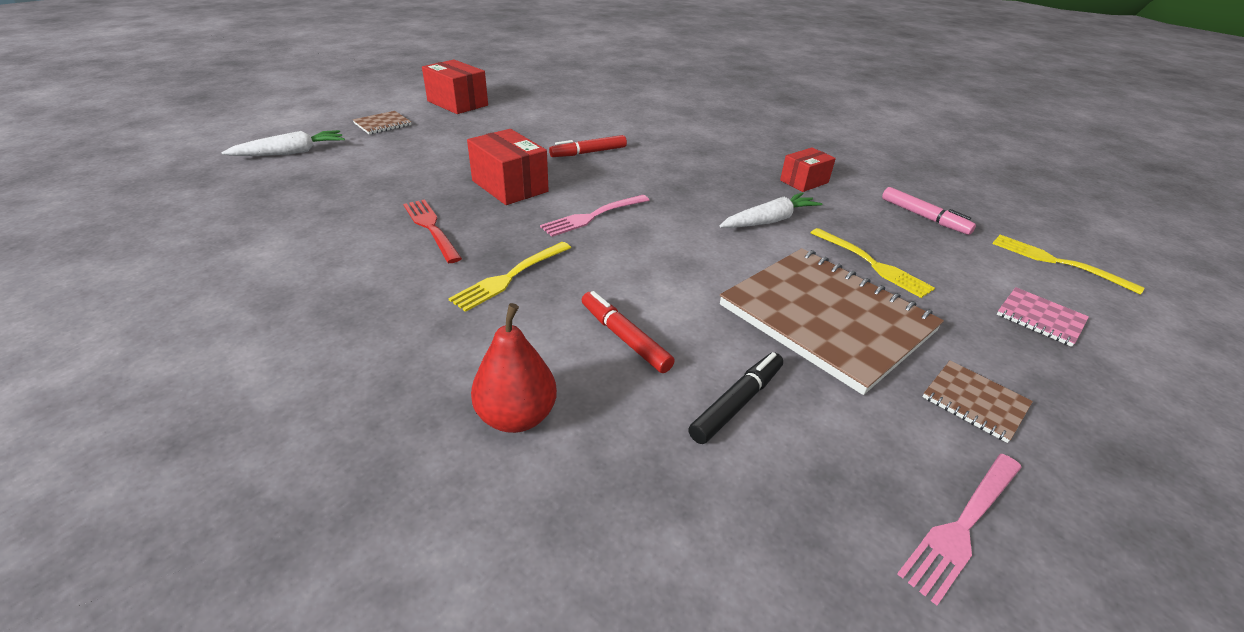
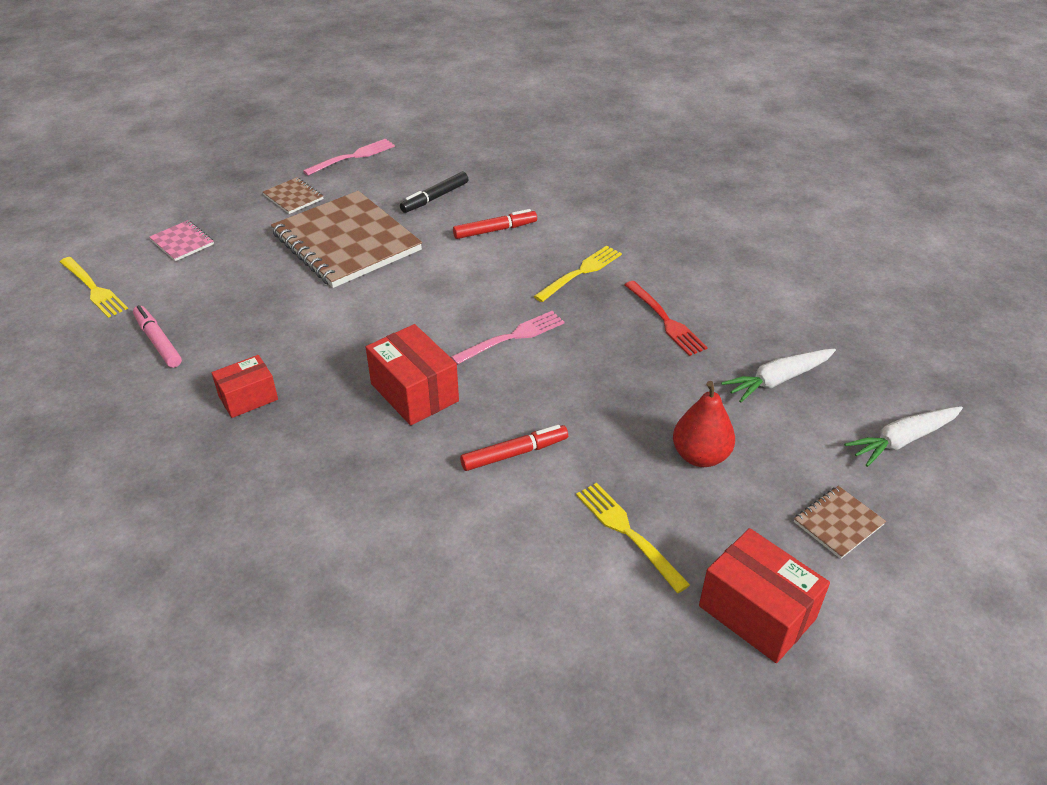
camera: 175 degrees left, 5 degrees up
(510, 186) = (606, 381): red box -> red box (414, 392)
(517, 416) = (559, 193): red pear -> red pear (700, 456)
(624, 337) = (495, 230): red marker -> red marker turned 75 degrees counterclockwise
(769, 221) = (332, 334): white carrot -> white carrot (778, 380)
(872, 264) = (269, 286): yellow fork -> yellow fork (628, 533)

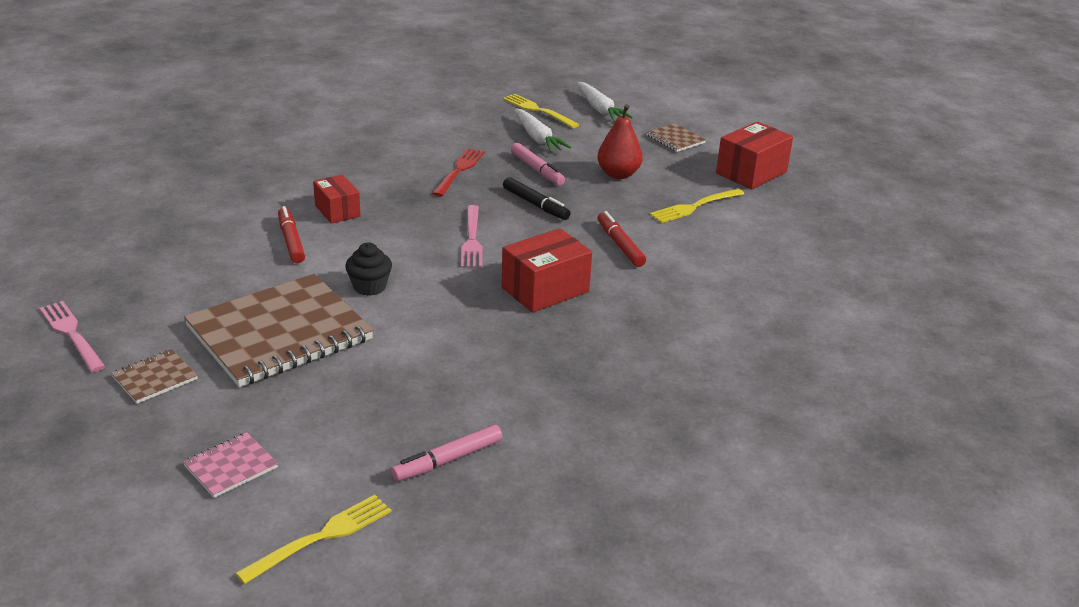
camera: 90 degrees left, 10 degrees down
(248, 398) = (549, 385): red box -> red box (337, 211)
(418, 280) = (369, 287): none -> black cupcake
(435, 198) = (207, 275): black marker -> black marker (535, 205)
(512, 337) = (472, 239): pink fork -> pink fork turned 150 degrees counterclockwise
(580, 272) = (380, 201): yellow fork -> yellow fork (538, 110)
(665, 320) = (459, 171): red fork -> red fork turned 45 degrees counterclockwise
(687, 381) = (537, 170): none -> pink marker

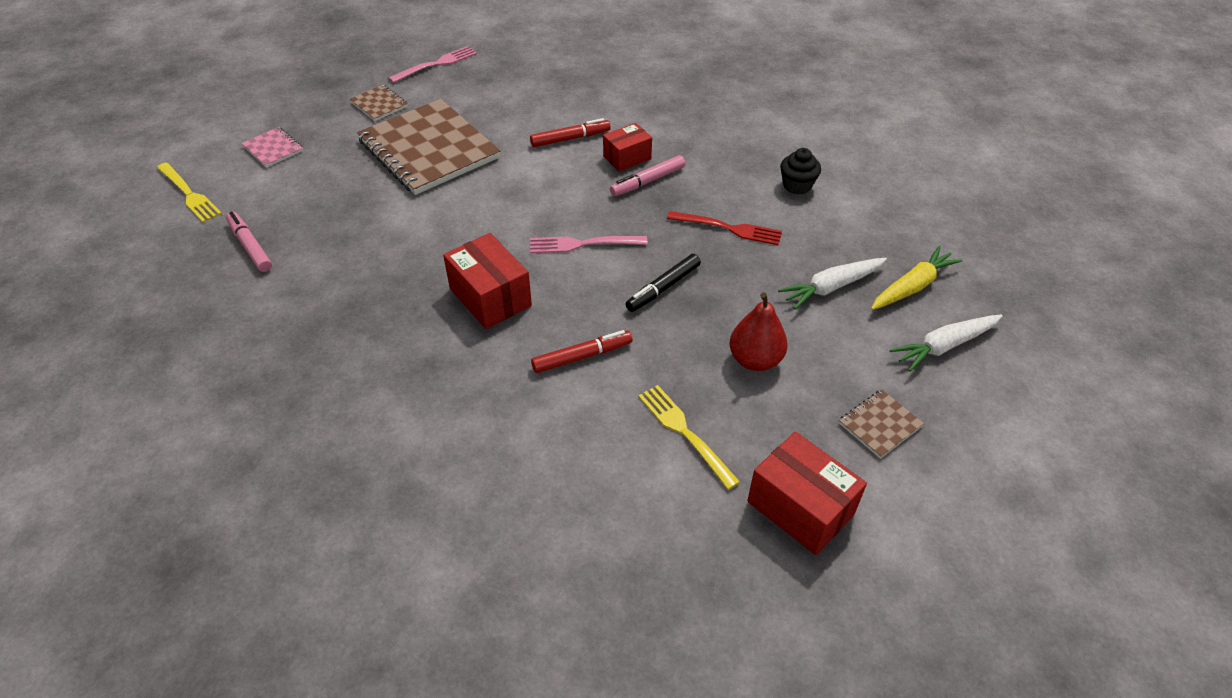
camera: 90 degrees right, 15 degrees up
(369, 287) = (496, 188): black cupcake -> black cupcake (797, 185)
(537, 170) = (746, 288): pink marker -> pink marker (647, 181)
(538, 110) = (912, 287): yellow fork -> yellow carrot

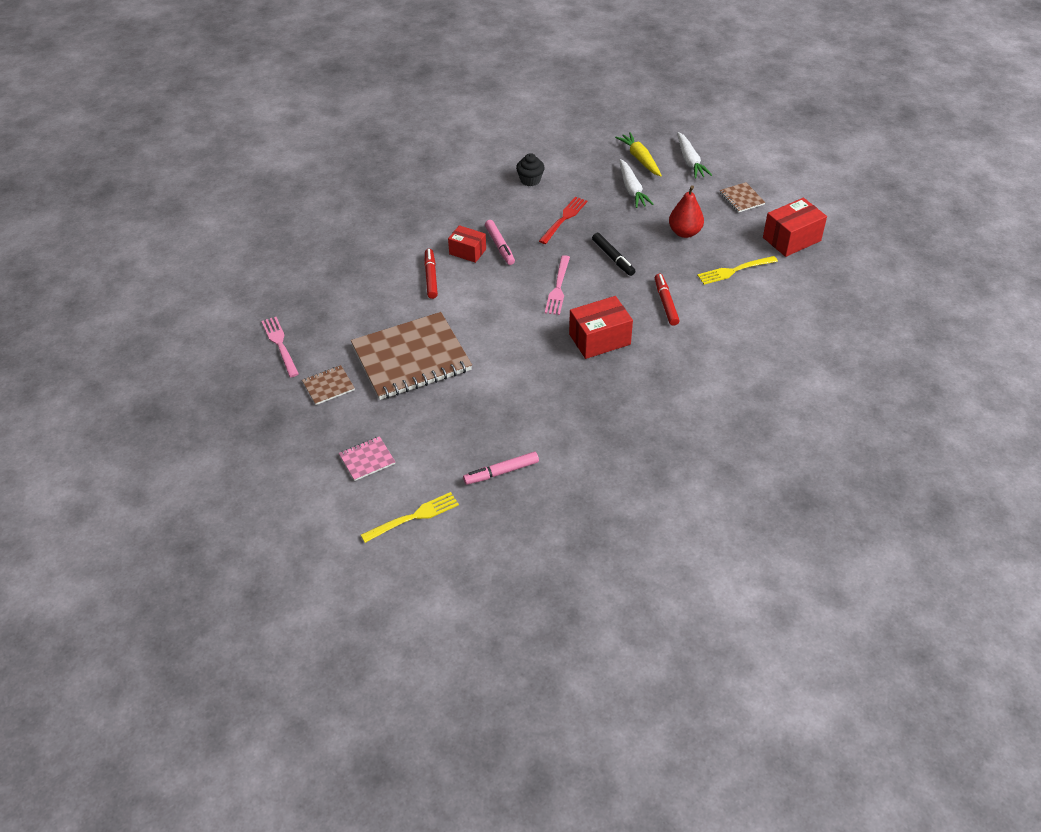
camera: 75 degrees left, 0 degrees up
(627, 158) = (467, 251): red box -> red box turned 45 degrees counterclockwise

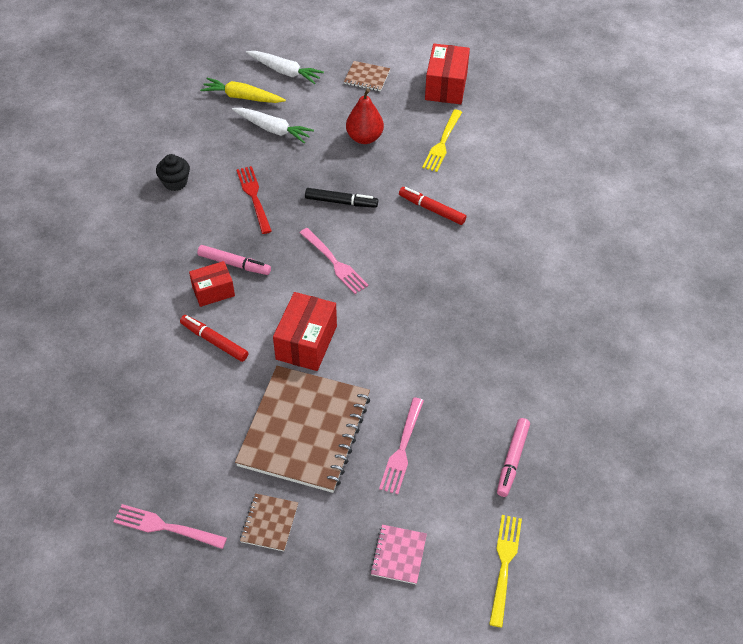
camera: 50 degrees left, 5 degrees up
(448, 412) = (402, 448): none -> pink fork
(599, 339) = (427, 281): red box -> red box (306, 342)

